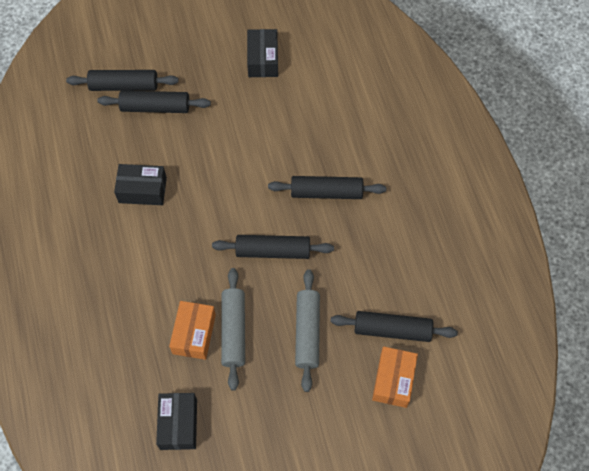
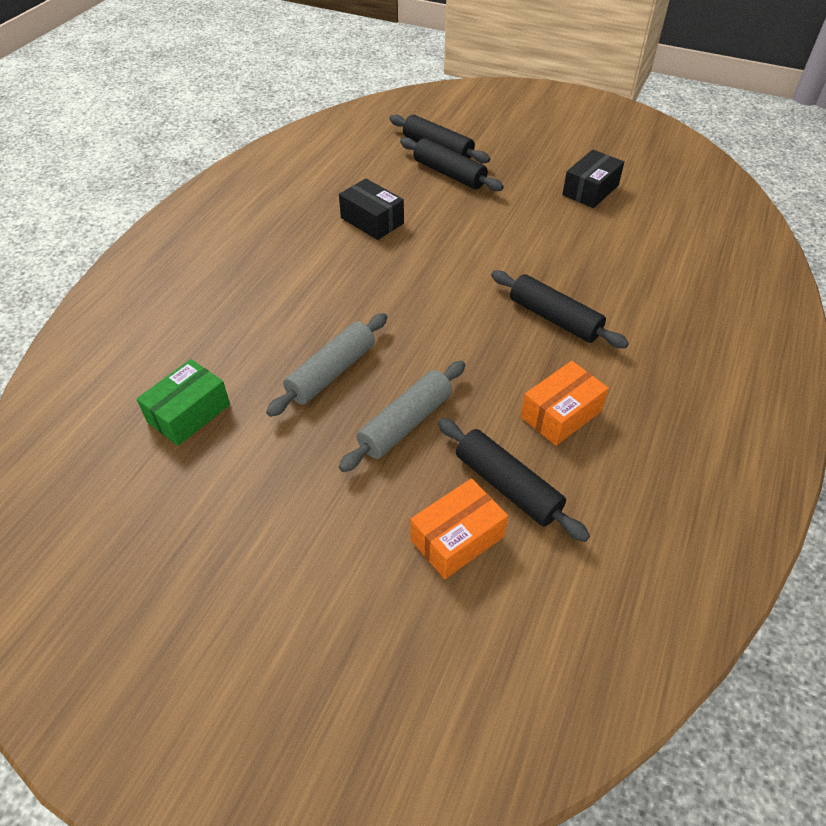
camera: 40 degrees right, 15 degrees down
(178, 424) = (189, 413): black box -> green box
(194, 334) = (291, 350): orange box -> orange box (561, 414)
(273, 251) = (445, 333): black rolling pin -> none

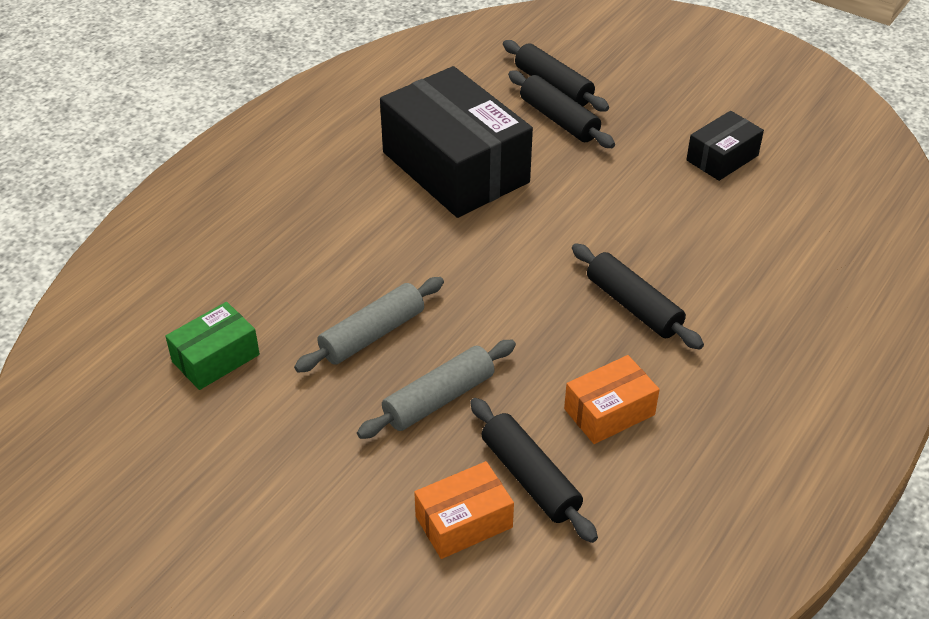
camera: 10 degrees right, 5 degrees down
(372, 220) = (455, 167): black box -> black box, size x2.08

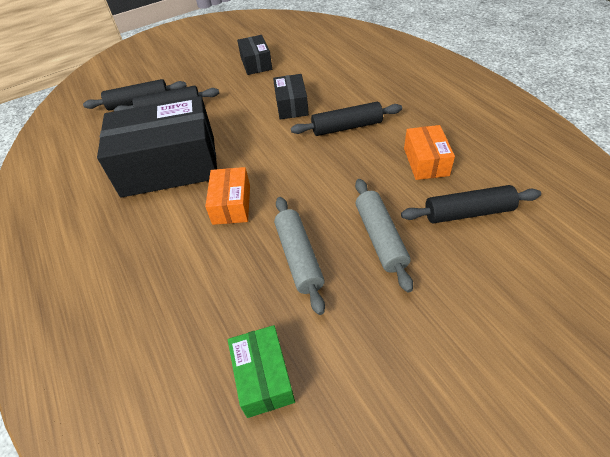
camera: 60 degrees left, 5 degrees up
(464, 522) = (497, 257): orange box -> orange box (231, 204)
(645, 232) = (291, 105): none -> black box

